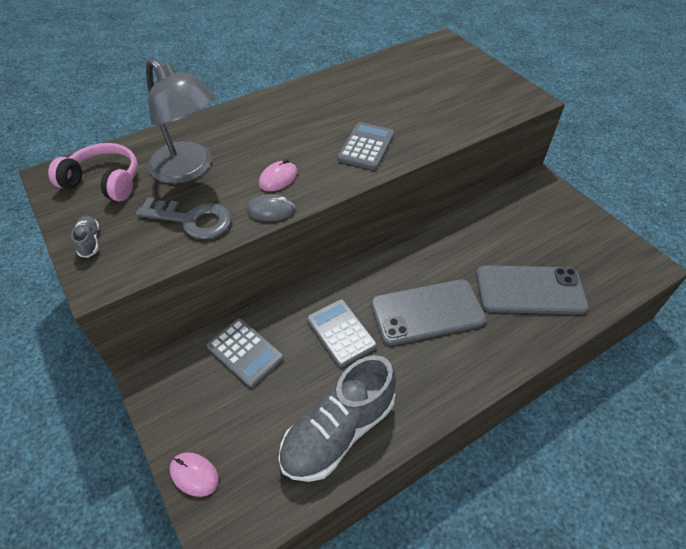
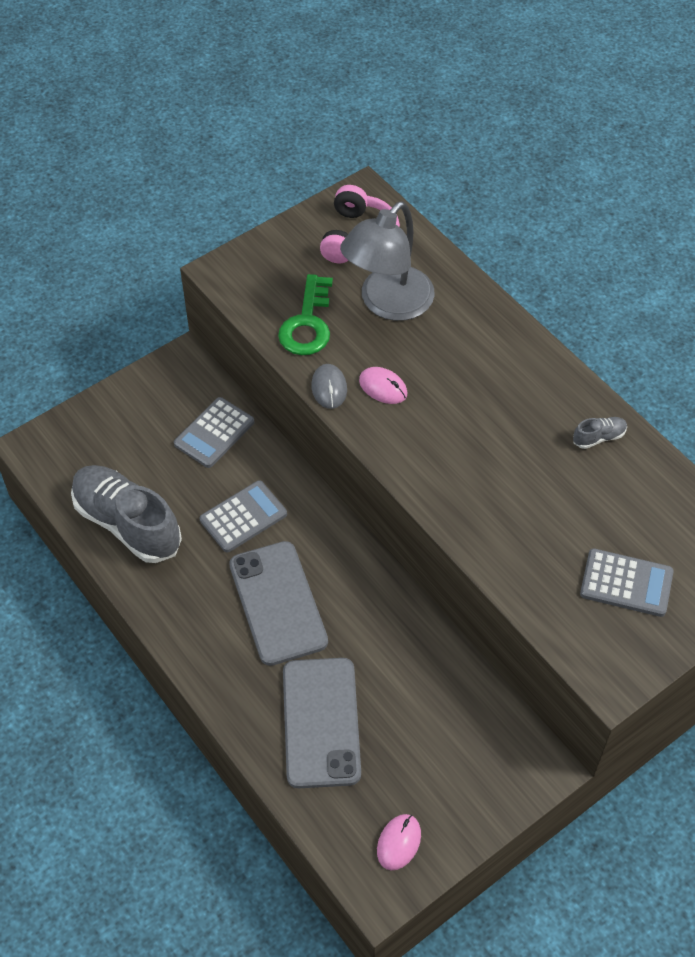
camera: 85 degrees right, 5 degrees up
(89, 241) = (271, 251): grey shoe -> grey shoe (599, 437)
(192, 220) = (307, 323): grey key -> green key
(194, 474) = (87, 417): pink mouse -> pink mouse (399, 842)
(366, 146) = (456, 470): grey calculator -> grey calculator (626, 583)

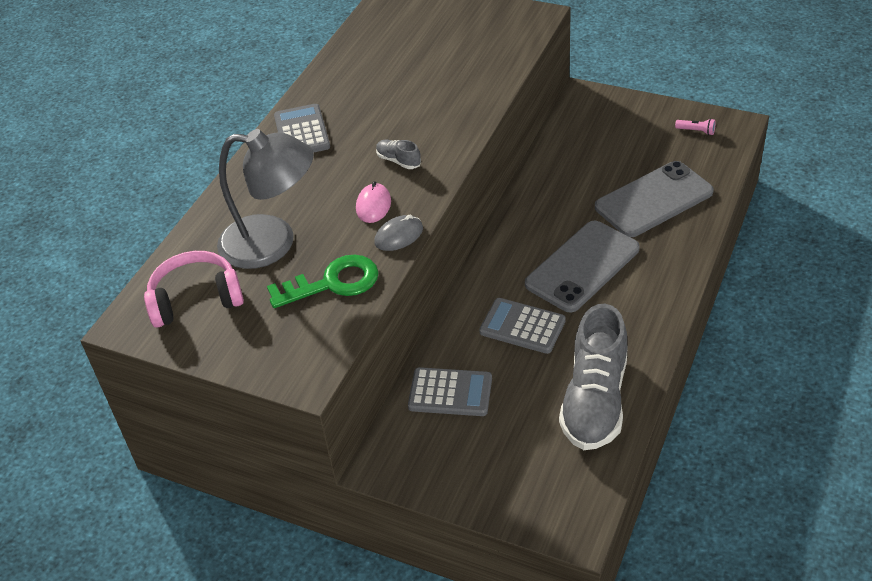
camera: 115 degrees left, 10 degrees down
(399, 842) = (696, 131): pink mouse -> pink flashlight
(599, 437) = (338, 83): grey shoe -> grey shoe (398, 161)
(626, 583) = (457, 33): grey calculator -> grey calculator (302, 132)

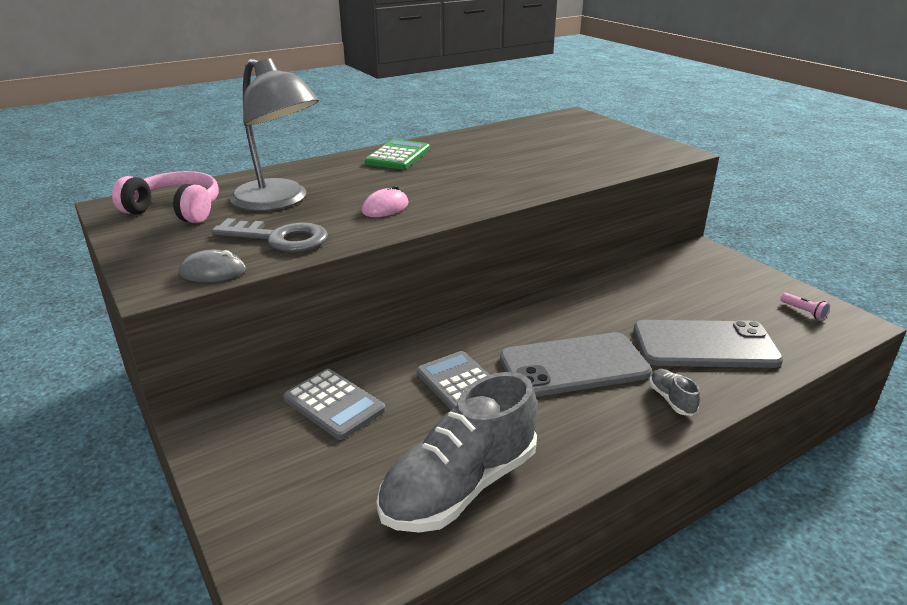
camera: 30 degrees right, 15 degrees down
(302, 132) = (398, 156): grey calculator -> green calculator
(333, 283) = (280, 238): green key -> grey key
(398, 161) = (445, 191): grey shoe -> grey shoe (671, 400)
(399, 236) = (376, 231): grey mouse -> grey mouse (212, 272)

